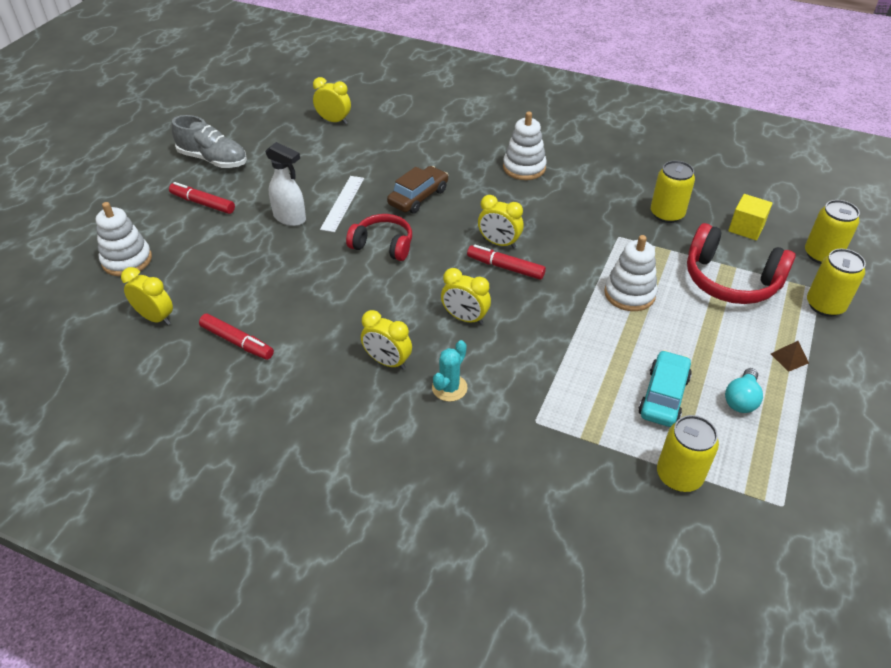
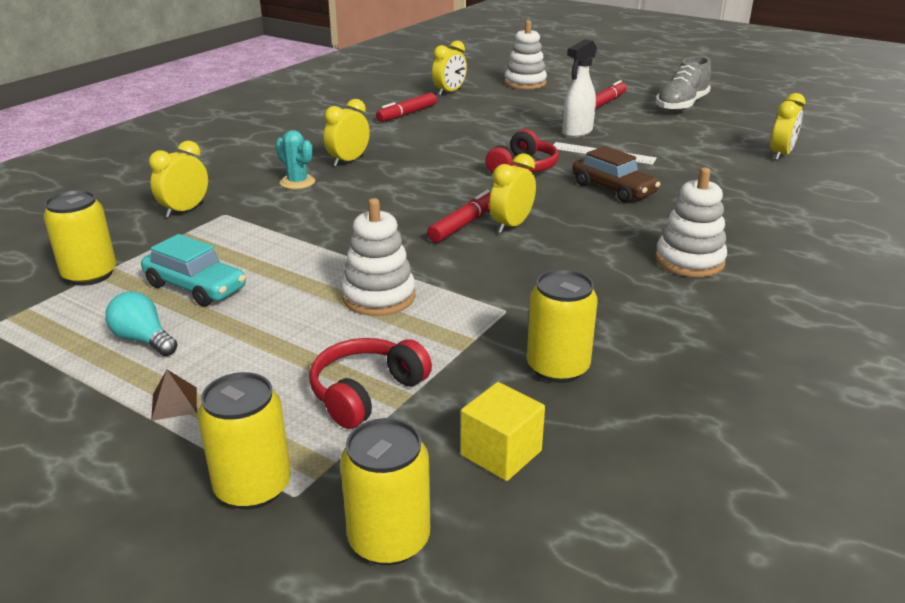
camera: 100 degrees right, 15 degrees down
(465, 318) = (388, 196): yellow clock -> yellow clock (185, 210)
(730, 280) = (366, 393): red headphones -> red headphones, size x0.66

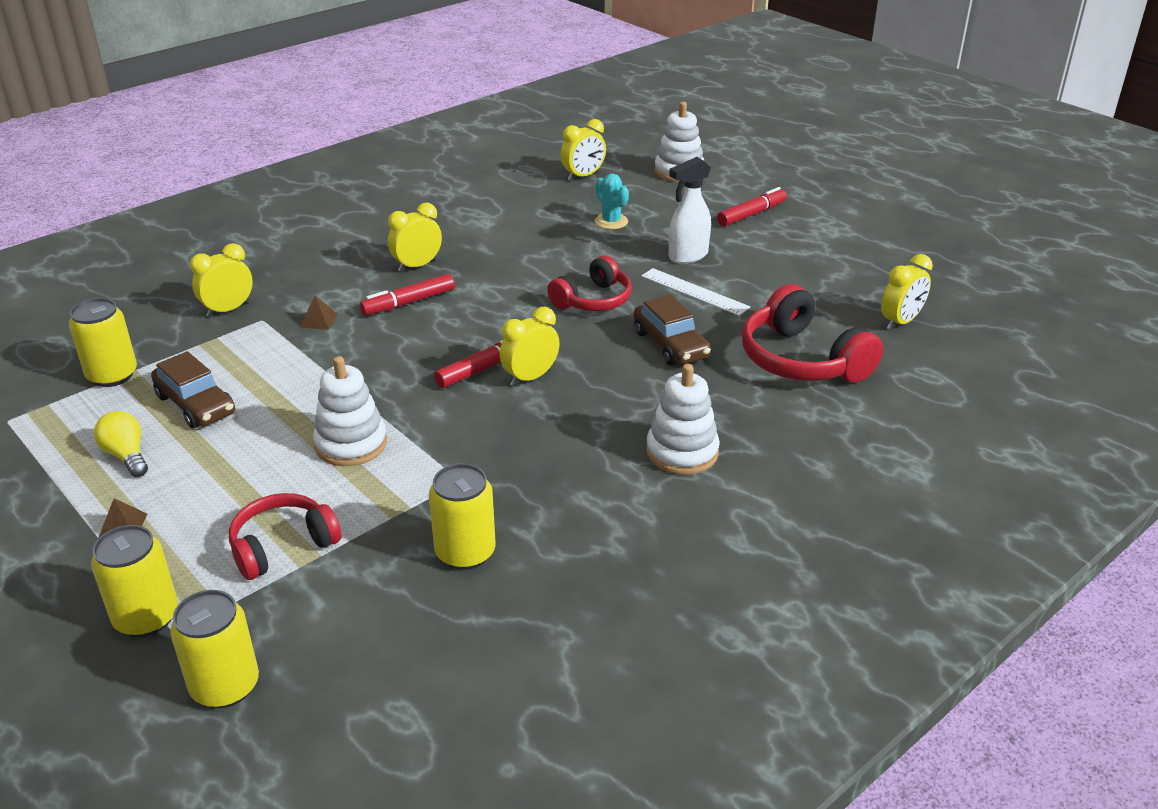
camera: 15 degrees right, 5 degrees up
(143, 340) = (127, 456): turquoise light bulb -> yellow light bulb
(195, 287) = (195, 405): turquoise car -> brown car
(281, 208) = (319, 320): none -> brown pyramid
(297, 182) = (351, 288): turquoise cactus -> turquoise cactus (611, 222)
(407, 114) = (516, 204): red marker -> red marker (408, 302)
(501, 453) = (360, 628): yellow cube -> none
(681, 105) = (840, 230): grey shoe -> none
(729, 186) = (802, 360): none -> red headphones

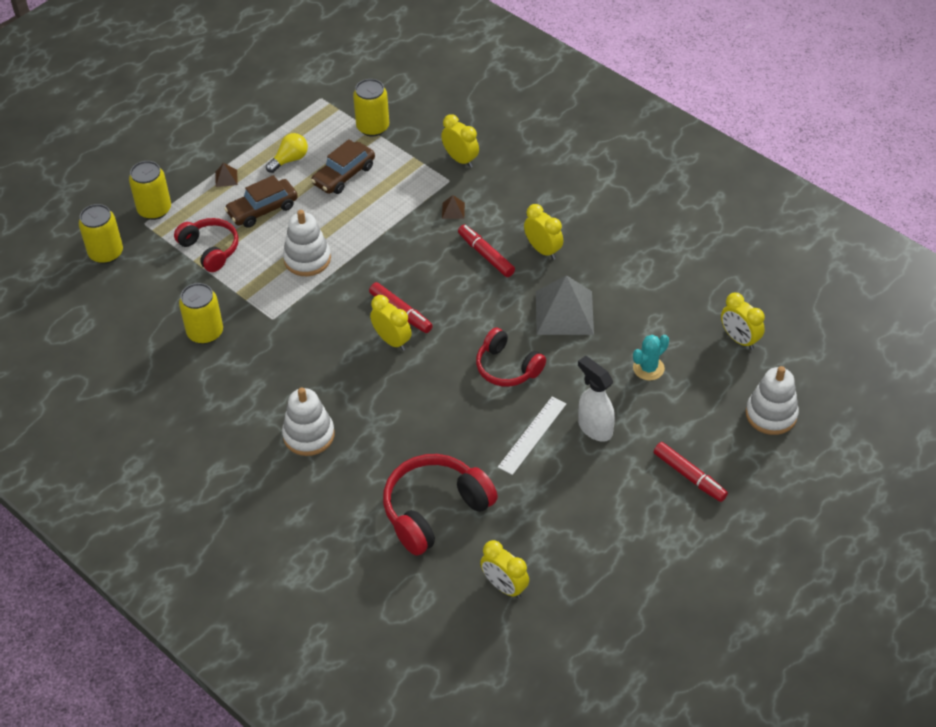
camera: 85 degrees right, 15 degrees up
(519, 260) = (564, 312): none -> grey pyramid
(670, 344) = (447, 422): brown car -> brown car (262, 209)

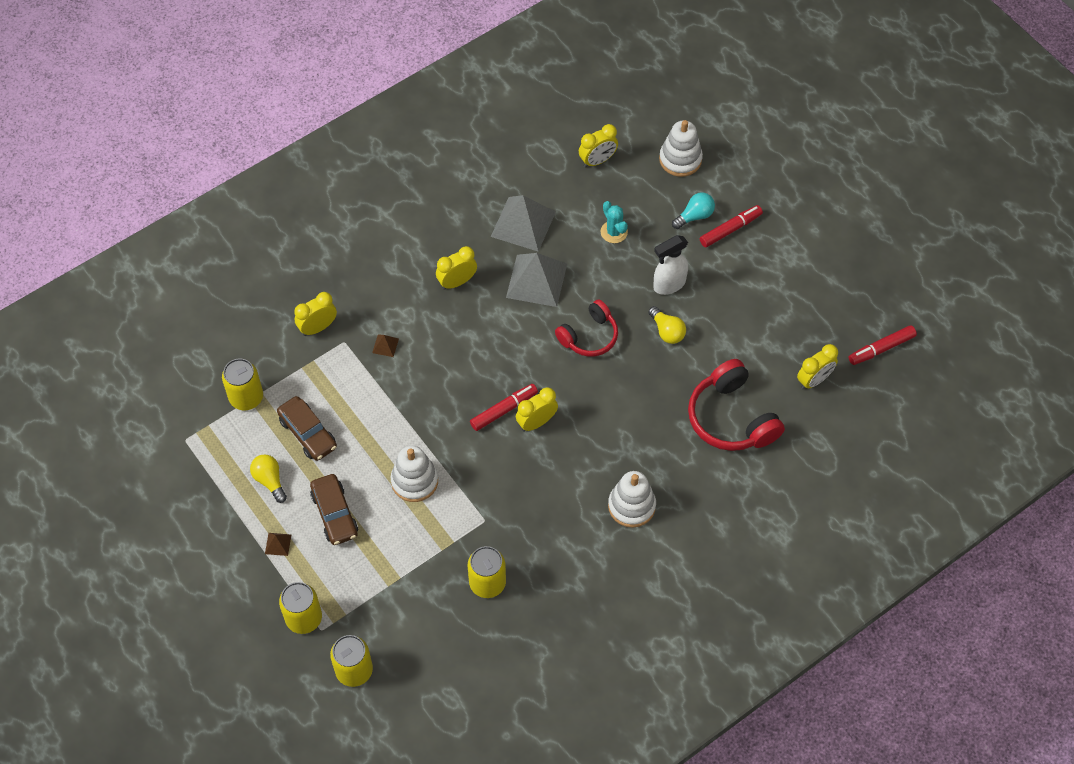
camera: 80 degrees left, 10 degrees up
(210, 249) = (377, 568): red headphones -> none
(486, 255) = (451, 328): red marker -> red marker (881, 348)
(532, 435) = (667, 331): white ruler -> yellow light bulb
(632, 290) = (523, 224): none -> grey pyramid
(696, 439) = (694, 216): none -> turquoise light bulb

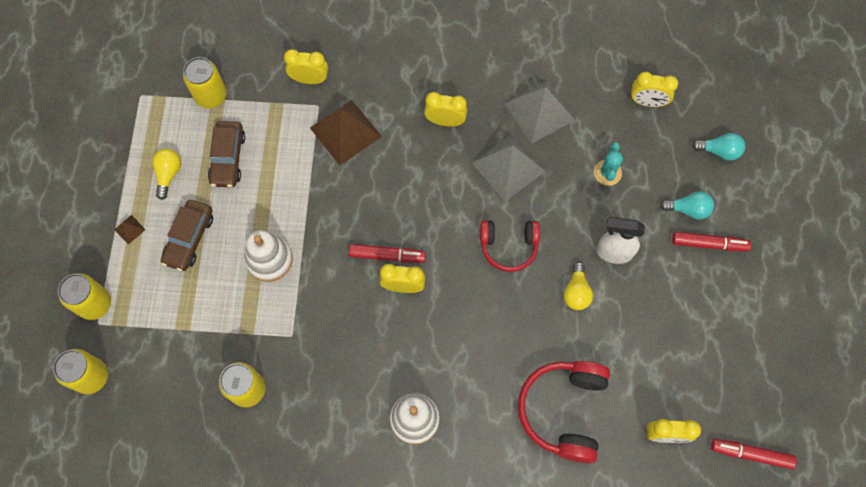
camera: 40 degrees right, 10 degrees up
(385, 345) = (345, 132): brown pyramid -> brown pyramid, size x2.41
(680, 159) = (719, 151): white stacking toy -> turquoise light bulb

